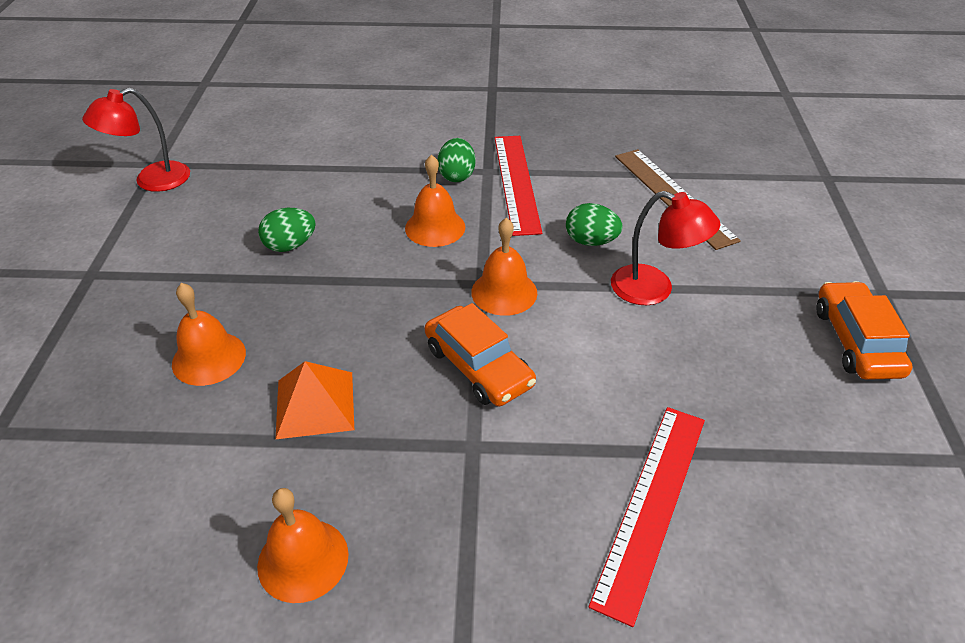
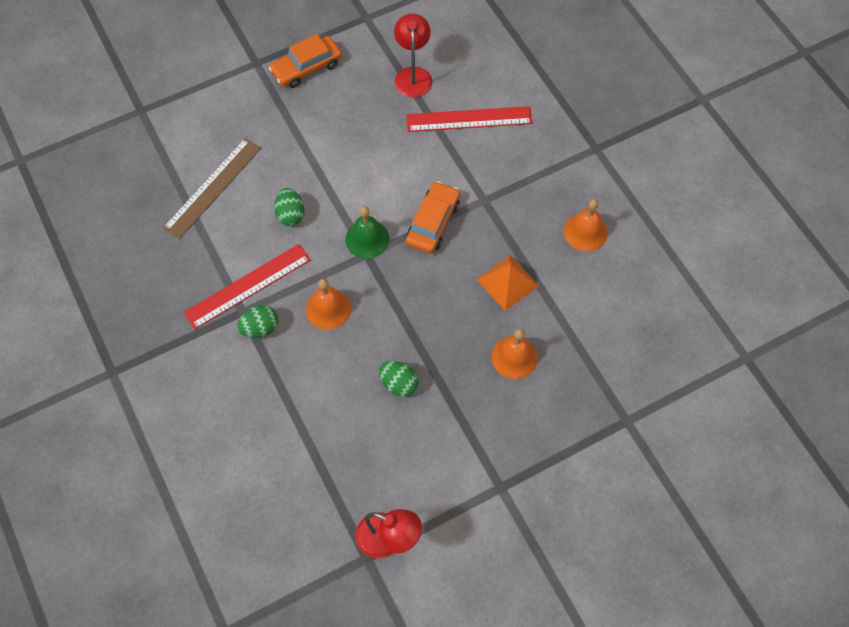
camera: 120 degrees left, 20 degrees up
(504, 292) = (367, 239): orange bell -> green bell
(654, 289) = (318, 166): red lamp -> red lamp (413, 75)

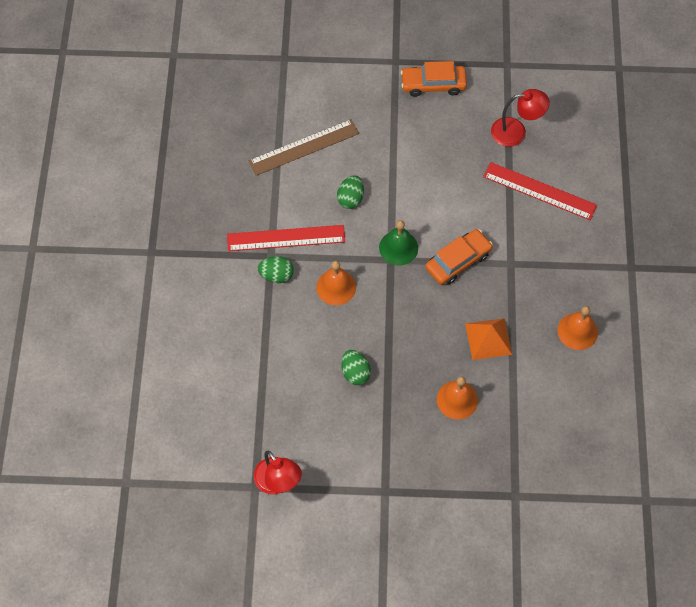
camera: 30 degrees right, 0 degrees up
(413, 75) = (516, 132): red lamp -> red lamp turned 60 degrees clockwise

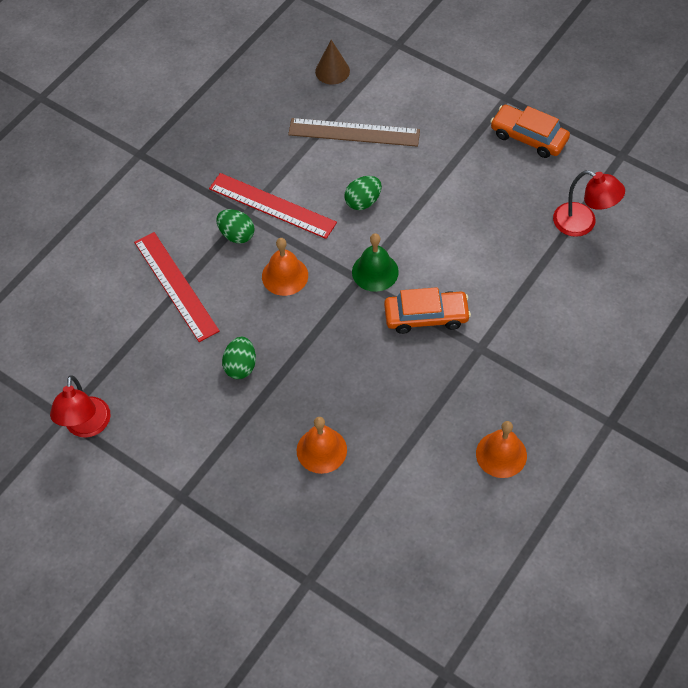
camera: 35 degrees right, 5 degrees down
(250, 105) = (332, 71): none -> brown cone
(488, 339) = (400, 409): orange pyramid -> none
(539, 191) = (565, 293): red ruler -> red ruler (176, 286)

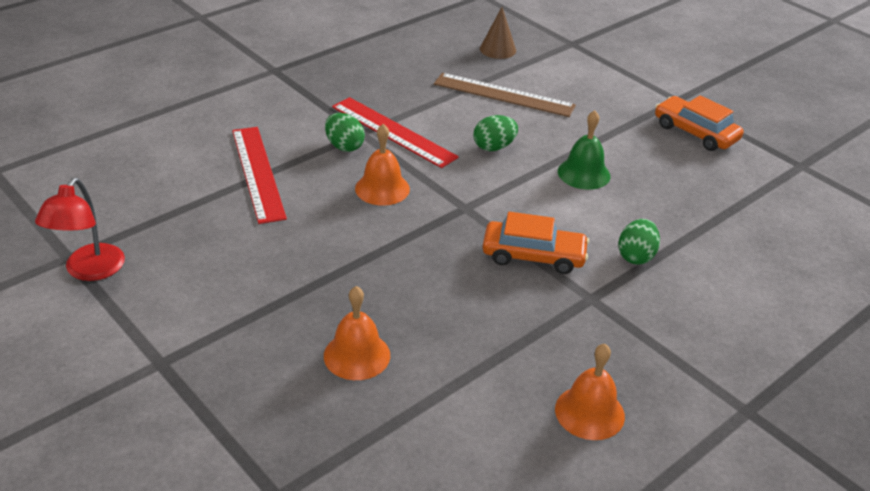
camera: 10 degrees right, 20 degrees down
(240, 366) = (295, 254): green egg -> green egg (636, 256)
(375, 271) = (486, 205): green bell -> green bell (584, 173)
(583, 223) = (745, 212): red lamp -> none

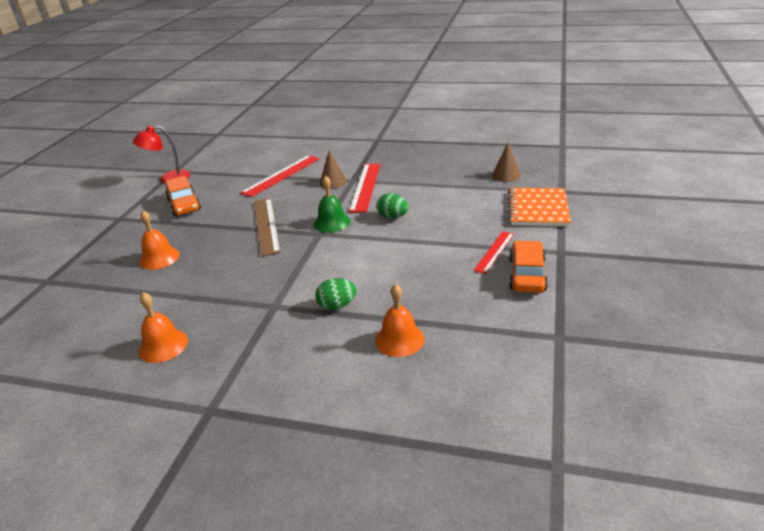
camera: 60 degrees right, 5 degrees down
(344, 146) = (333, 182): green egg -> brown cone
(382, 188) = (307, 206): orange bell -> orange bell (399, 339)
(504, 95) = (456, 197): brown ruler -> brown ruler (266, 225)
(533, 255) = (296, 271): orange car -> orange car (184, 204)
(584, 173) = (407, 254): green bell -> green bell (332, 222)
(589, 70) = (538, 209): none -> orange notebook
(638, 128) = (494, 252): none -> red ruler

